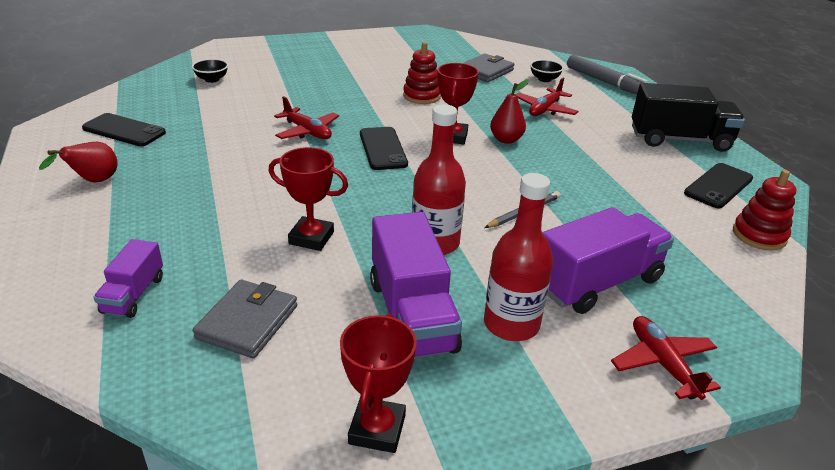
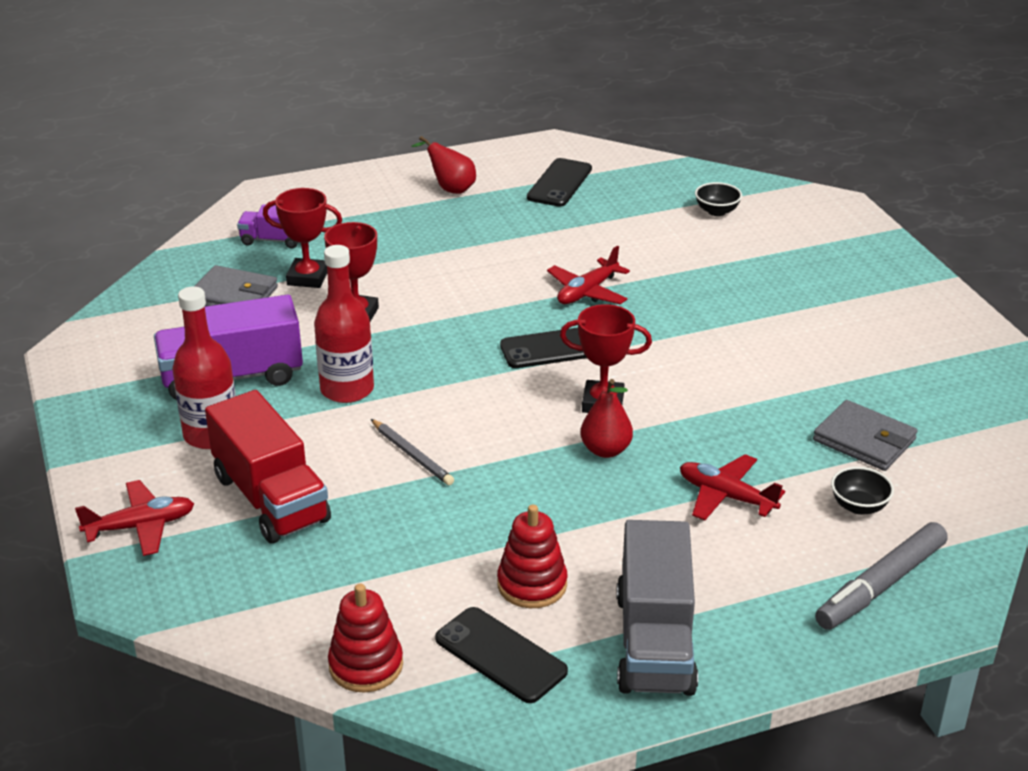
camera: 90 degrees right, 0 degrees up
(377, 429) = (102, 364): red trophy -> red trophy (307, 278)
(422, 96) = (730, 375): red stacking toy -> red stacking toy (532, 584)
(597, 283) = (271, 499): purple truck -> red truck
(679, 140) = (654, 642): black truck -> grey truck

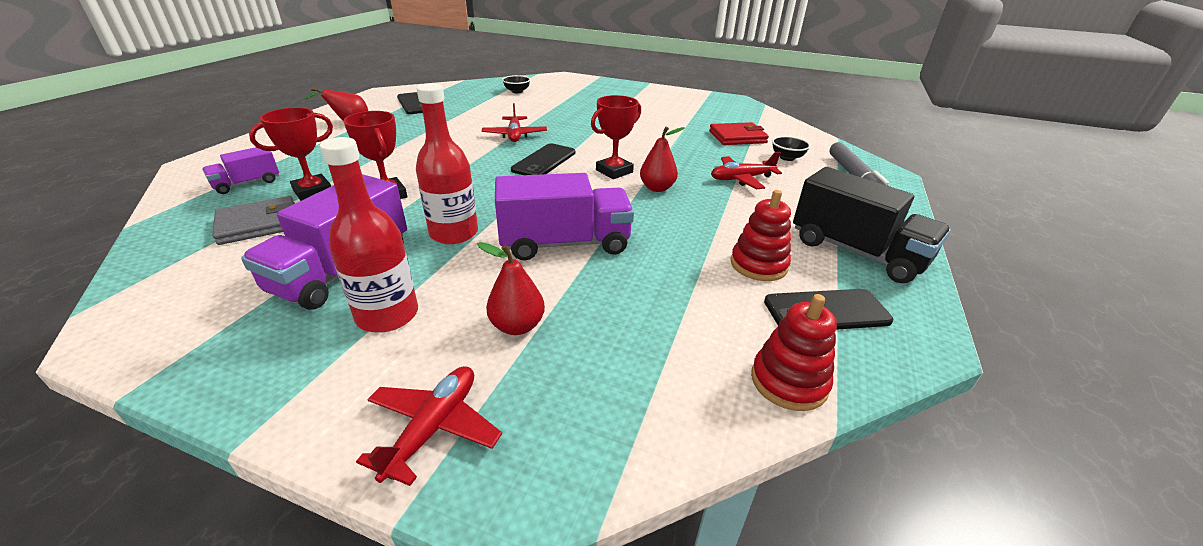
camera: 50 degrees left, 0 degrees up
(271, 499) = (517, 326): red truck -> red pear
(412, 455) = (565, 243): grey pencil -> purple truck
(654, 642) = (856, 252): grey truck -> black truck
(864, 440) = (737, 137): grey wallet -> red wallet

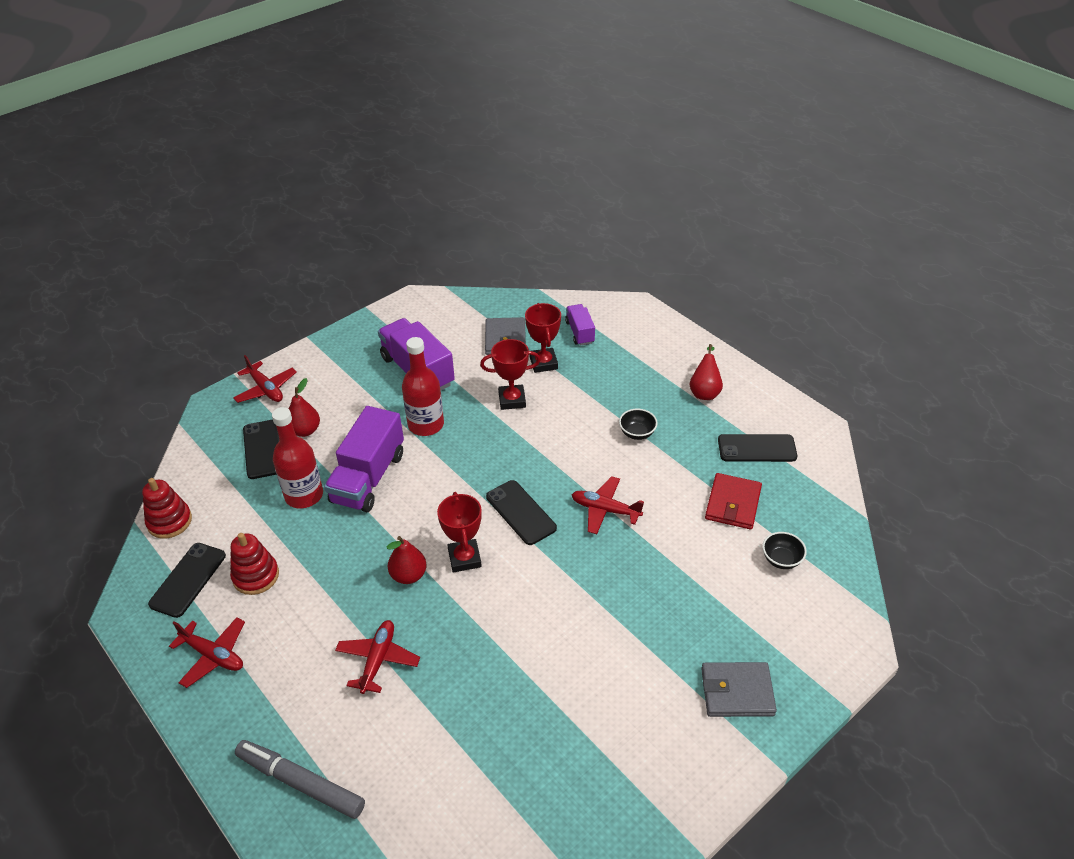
camera: 120 degrees right, 10 degrees up
(387, 315) = (357, 384): red bottle -> red bottle (304, 495)
(583, 353) = (263, 449): none -> black phone
(619, 92) = (737, 692): none -> grey wallet
(737, 137) = (481, 738): red wallet -> red wallet (733, 504)
(787, 158) = (392, 750): black bowl -> black bowl (637, 433)
(856, 252) = (213, 655): black truck -> red plane

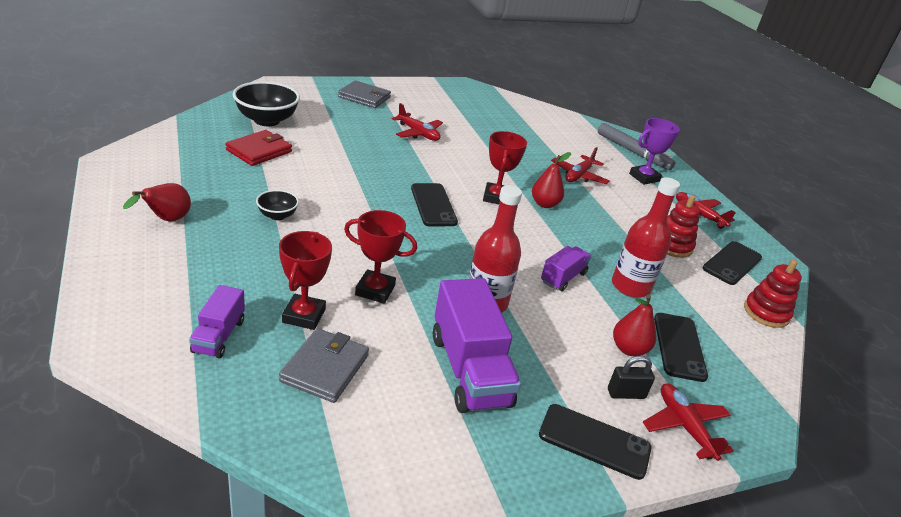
camera: 165 degrees left, 10 degrees down
(284, 710) = (644, 177): none -> purple trophy
(307, 395) = (626, 394): none -> black padlock
(368, 478) = (563, 277): purple truck -> purple truck, size x0.54
(605, 510) = (362, 182): red plane -> red plane (418, 133)
(757, 448) = (189, 168): black phone -> black phone (594, 441)
(781, 560) = (267, 120): black bowl -> black bowl, size x1.91

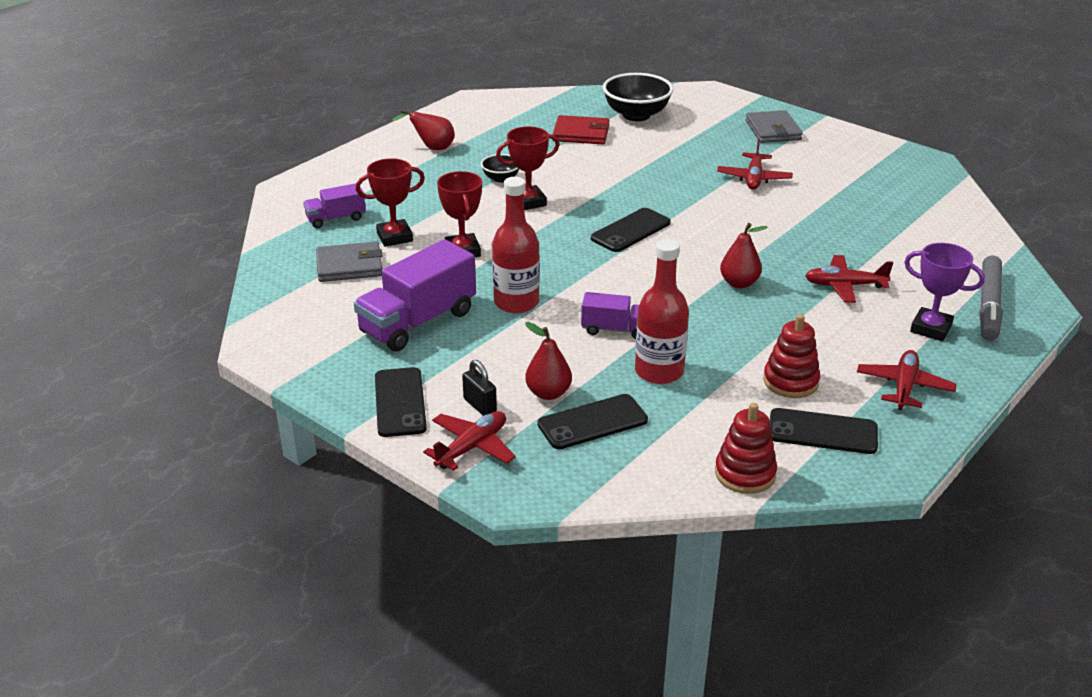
camera: 65 degrees right, 0 degrees up
(496, 197) = (703, 255): red trophy -> red trophy (528, 202)

